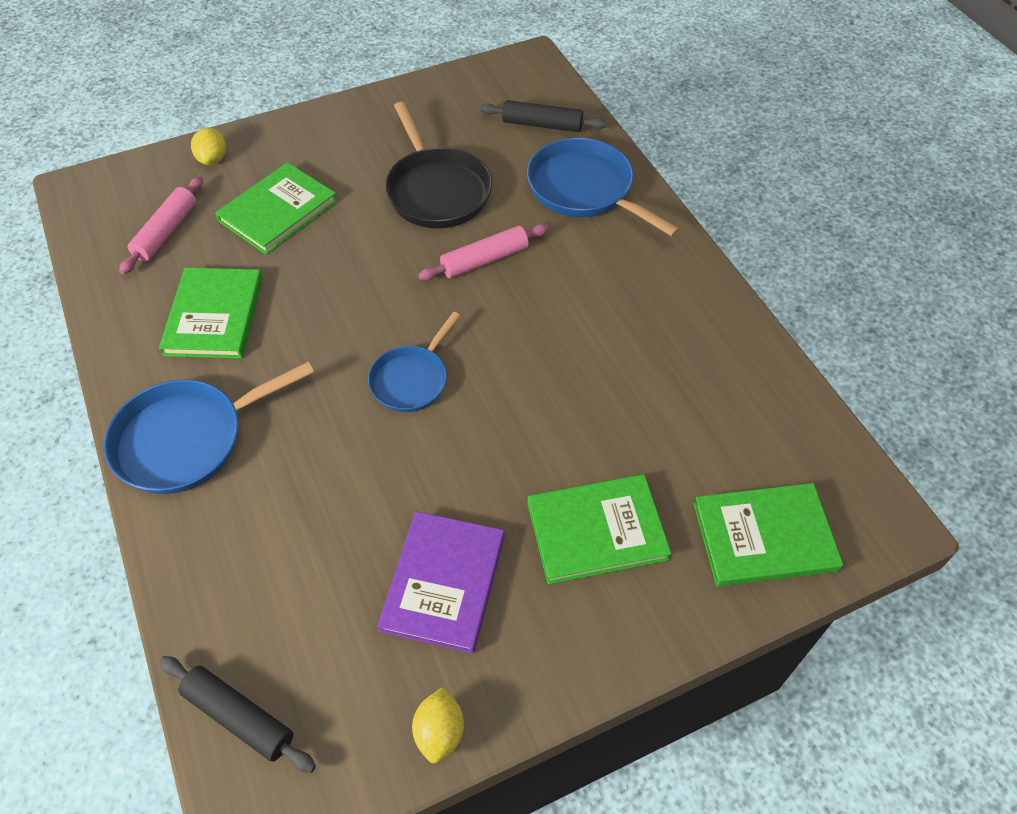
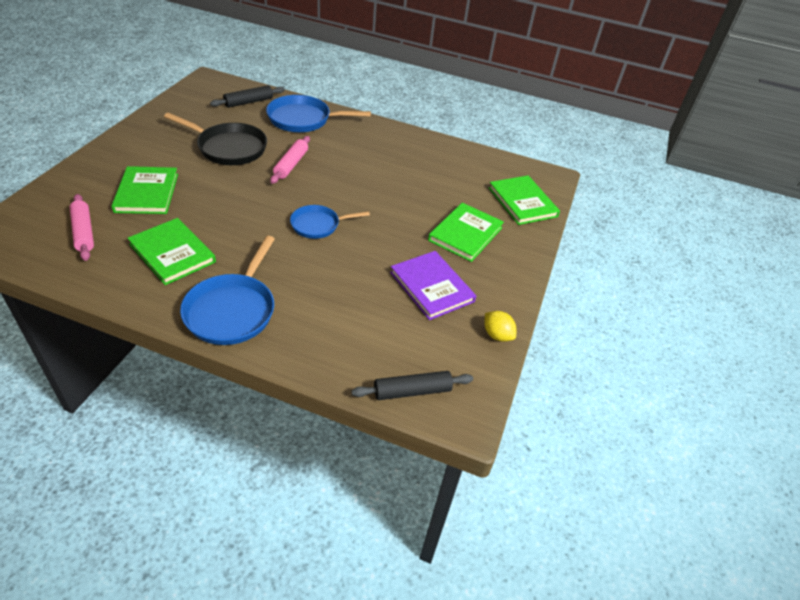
camera: 50 degrees left, 10 degrees down
(213, 159) = (67, 187): yellow lemon -> none
(412, 379) = (318, 225): blue pan -> blue pan turned 90 degrees clockwise
(764, 537) = (522, 202): green book -> green book turned 60 degrees counterclockwise

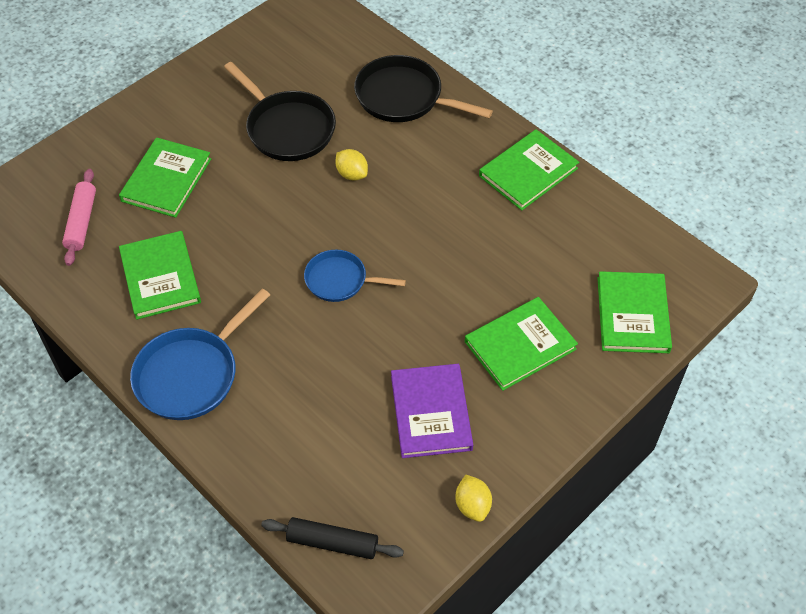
camera: 30 degrees right, 10 degrees up
(248, 102) = (346, 51): black rolling pin -> none
(291, 165) = (352, 174): pink rolling pin -> yellow lemon
(303, 119) = (404, 97): blue pan -> black pan
(409, 143) = (528, 172): none -> green book

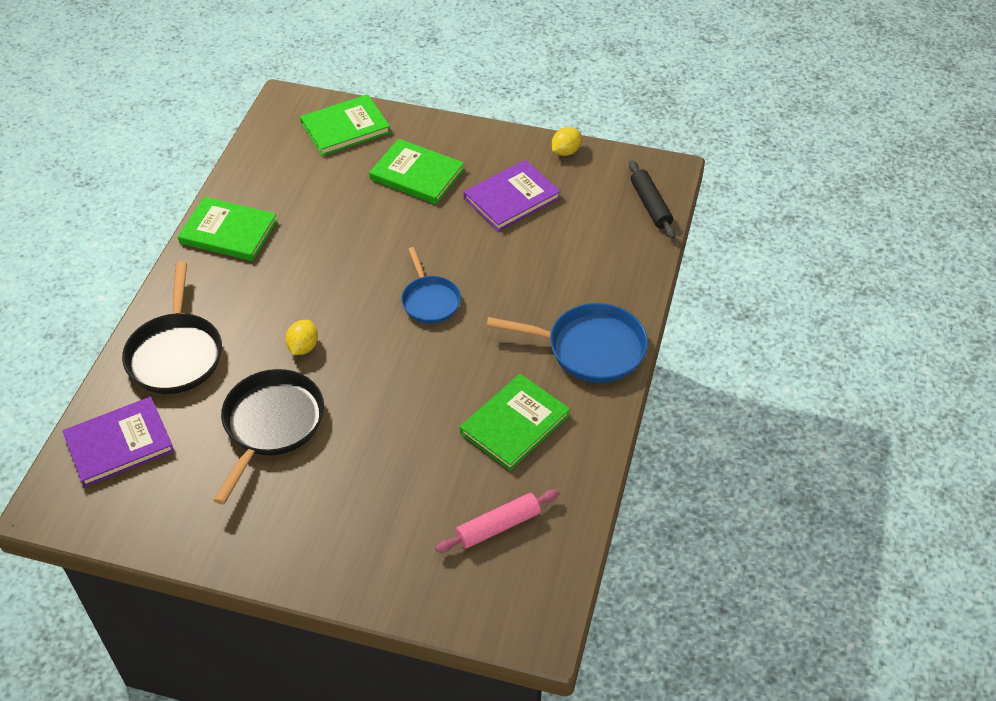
camera: 120 degrees left, 5 degrees down
(166, 180) = (400, 487): green book -> none
(338, 44) = (119, 444): none -> purple book

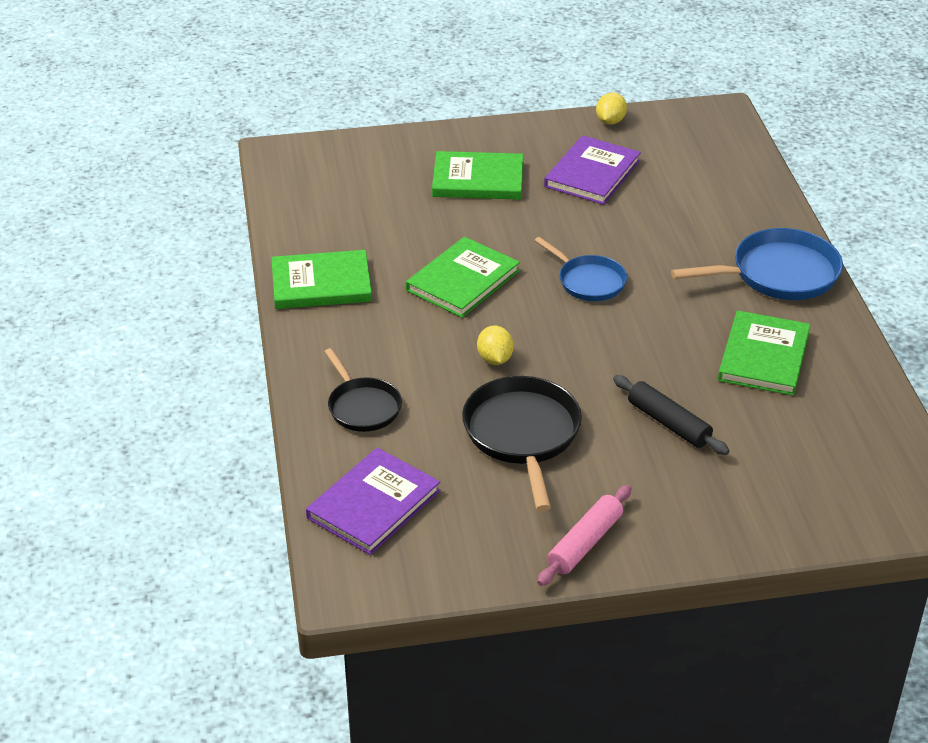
camera: 25 degrees left, 10 degrees down
(176, 354) = (362, 407): black pan -> black pan, size x0.63
(345, 128) = (365, 160): green book -> green book (463, 281)
(498, 526) = (823, 443): pink rolling pin -> pink rolling pin (585, 543)
(650, 205) = (730, 143): black rolling pin -> black rolling pin (668, 423)

